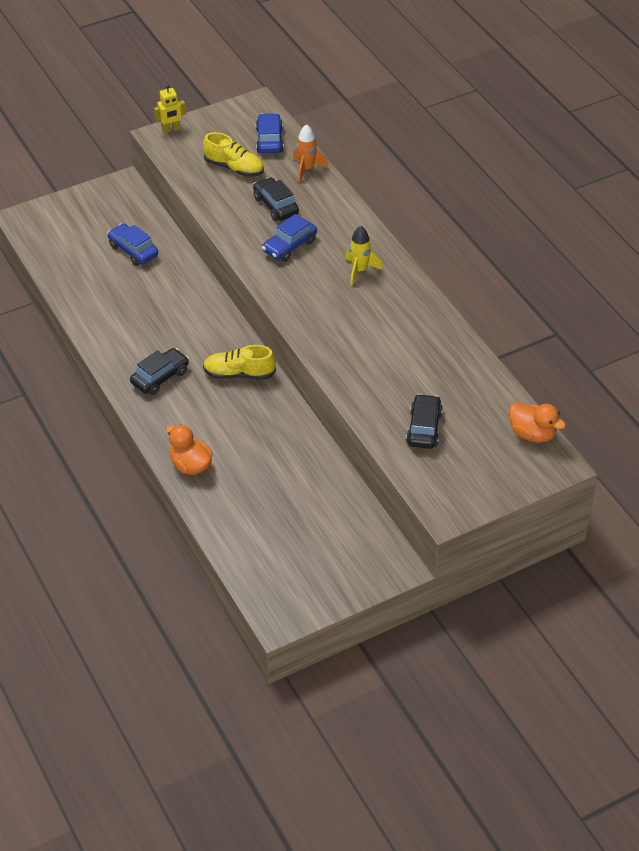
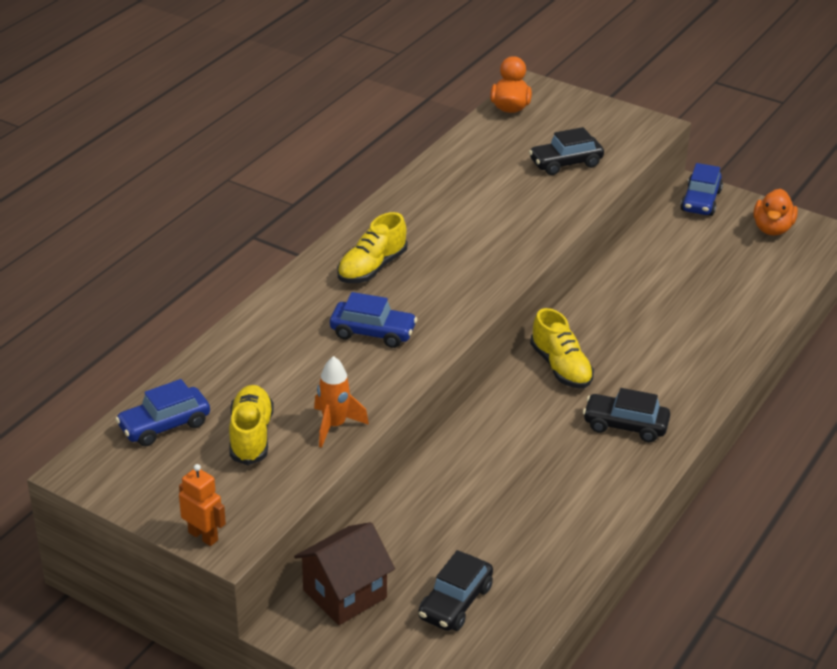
camera: 120 degrees left, 10 degrees down
(129, 209) = (344, 594): none -> brown house
(133, 251) = (429, 548): blue car -> blue car (700, 201)
(171, 129) = (203, 536): yellow robot -> orange robot
(190, 465) = (721, 352): orange duck -> orange duck (772, 229)
(276, 206) = (304, 370): black car -> black car (455, 602)
(306, 169) = (207, 370): orange rocket -> orange rocket (334, 426)
(359, 271) = (372, 268): yellow rocket -> yellow shoe

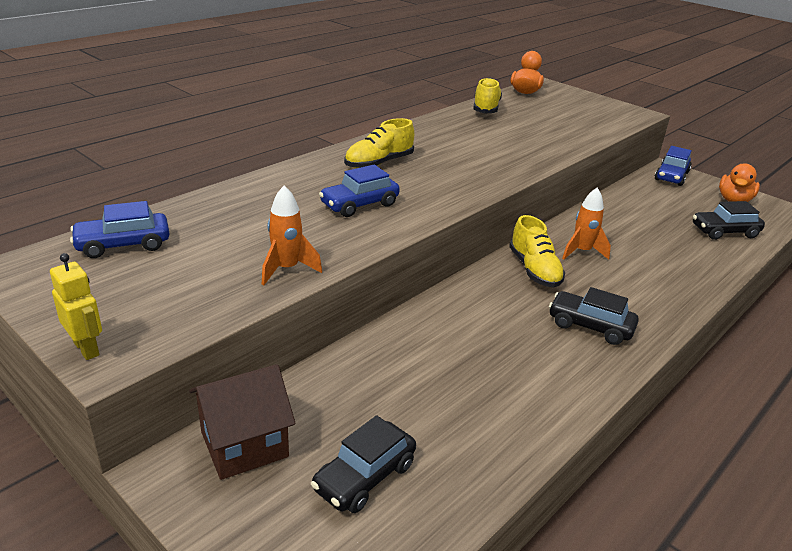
camera: 10 degrees right, 5 degrees down
(203, 536) = (86, 348): orange robot -> yellow robot
(251, 436) = (199, 265): yellow shoe -> yellow shoe (486, 108)
(373, 333) = (359, 204): blue car -> blue car turned 120 degrees clockwise
(565, 163) = (563, 124): black car -> black car (724, 232)
(607, 334) = (581, 252): none -> orange rocket

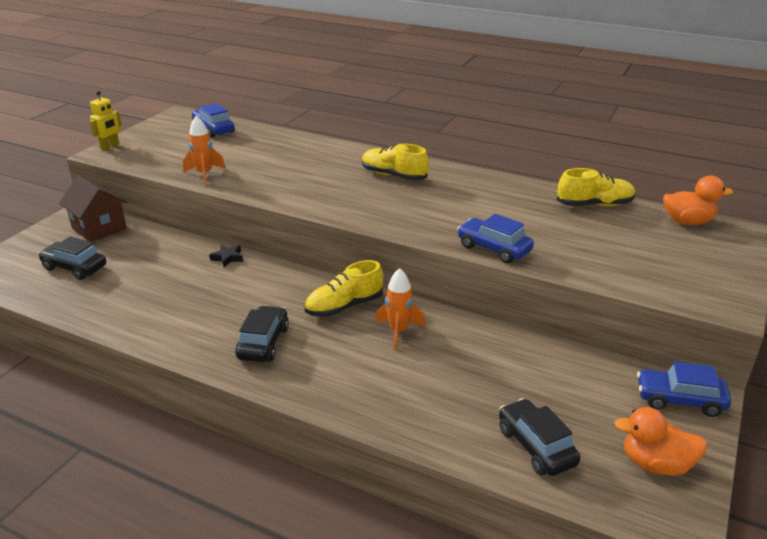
camera: 75 degrees right, 0 degrees up
(359, 204) = (311, 180): blue car -> blue car (494, 248)
(405, 327) = (227, 258): none -> black star

